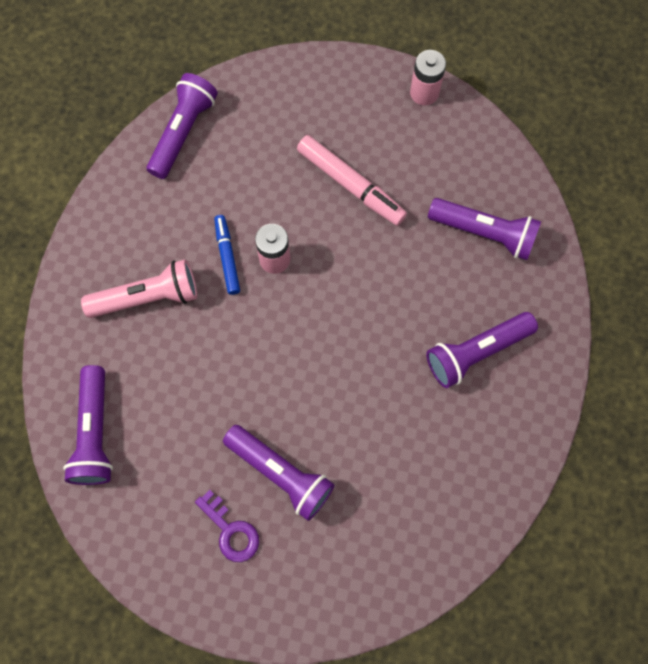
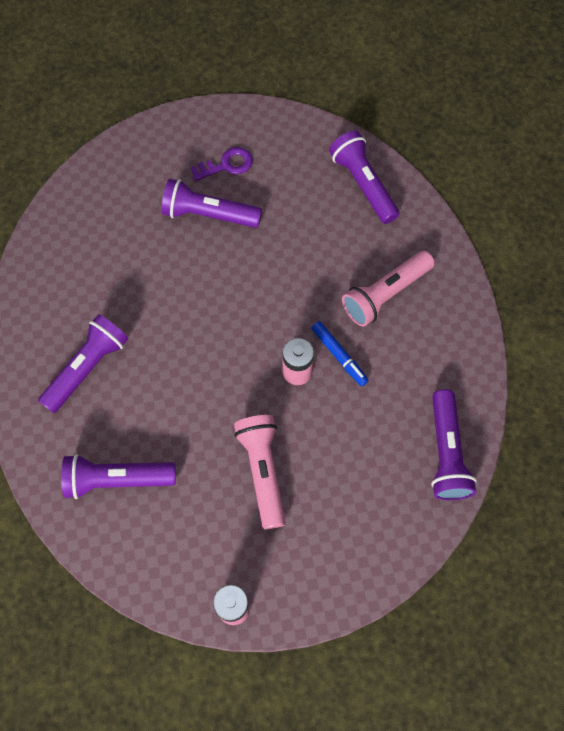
camera: 155 degrees right, 5 degrees down
(231, 531) = (227, 165): purple key -> purple key turned 135 degrees clockwise
(350, 185) = (263, 471): pink marker -> pink flashlight

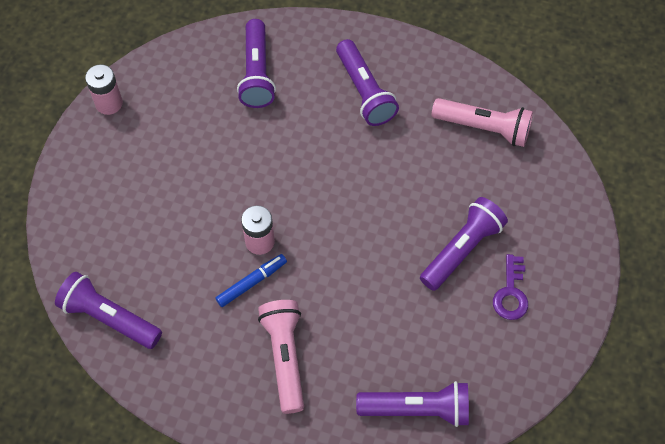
camera: 120 degrees right, 5 degrees down
(117, 480) = (257, 73): purple flashlight -> purple flashlight turned 150 degrees clockwise
(263, 471) = (193, 172): pink flashlight -> pink flashlight (483, 128)
(339, 356) = (252, 283): blue marker -> blue marker turned 150 degrees clockwise

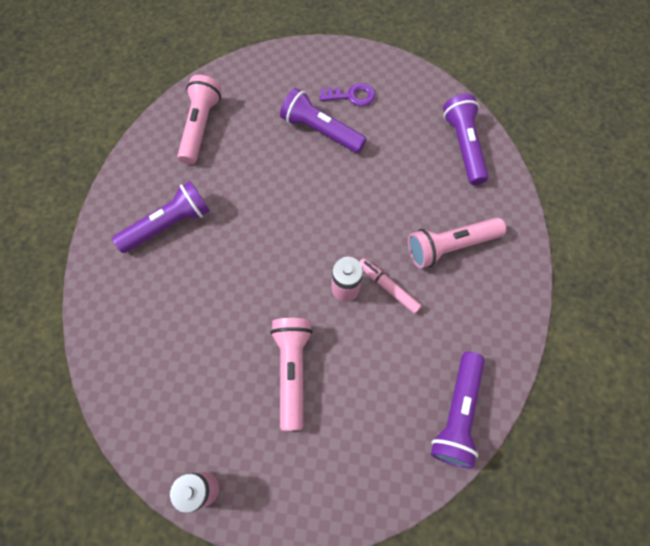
camera: 100 degrees left, 5 degrees up
(188, 182) = (292, 371): none -> pink flashlight
(252, 283) = (388, 287): blue marker -> pink marker
(257, 73) = (152, 329): purple flashlight -> none

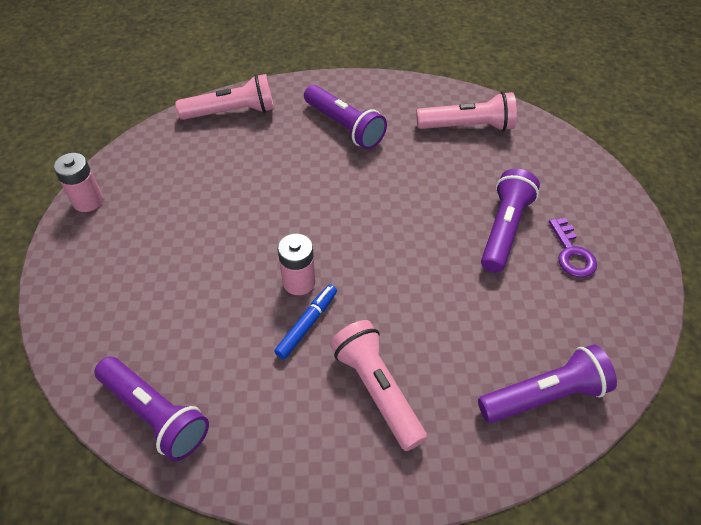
camera: 80 degrees right, 15 degrees down
(292, 371) = (200, 248): pink flashlight -> pink flashlight (231, 112)
(388, 287) = (307, 324): pink marker -> blue marker
(457, 413) = (155, 414): purple flashlight -> purple flashlight turned 150 degrees counterclockwise

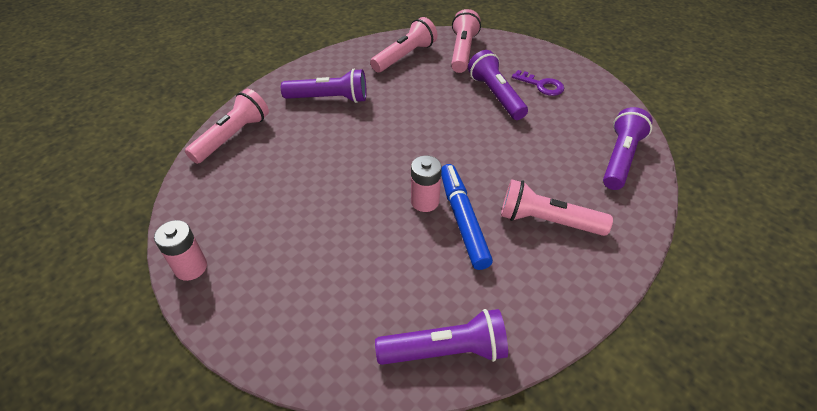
camera: 45 degrees left, 5 degrees down
(307, 324) = (463, 220): blue marker -> blue marker, size x1.60
(535, 158) = (462, 51): none -> pink flashlight

